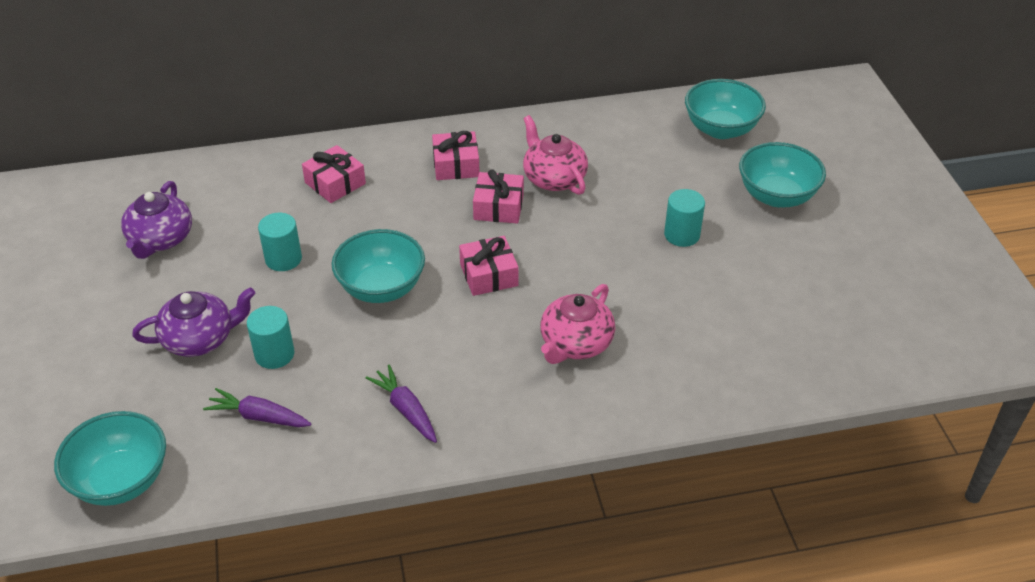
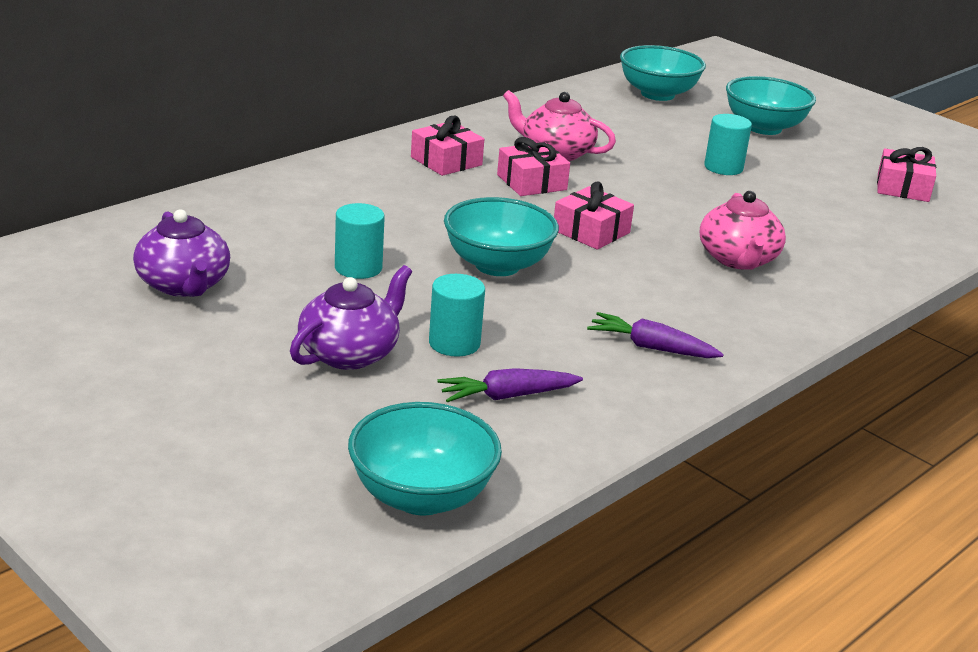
camera: 35 degrees left, 15 degrees down
(335, 183) = (334, 198): pink gift -> pink gift (902, 188)

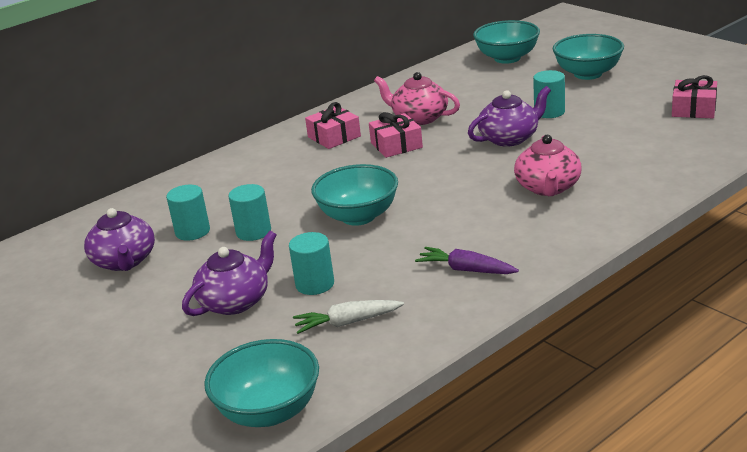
camera: 10 degrees right, 0 degrees up
(273, 258) = (192, 231): none -> turquoise cylinder
(506, 396) = (347, 323): purple carrot -> white carrot
(591, 231) = (435, 179): pink gift -> none
(678, 193) = (510, 138): none -> purple teapot

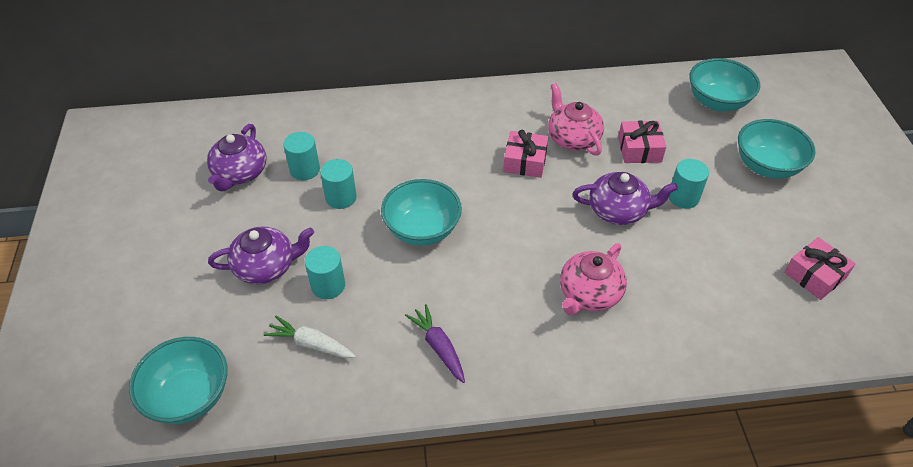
camera: 30 degrees right, 20 degrees up
(334, 137) = (490, 121): pink gift -> pink gift (639, 149)

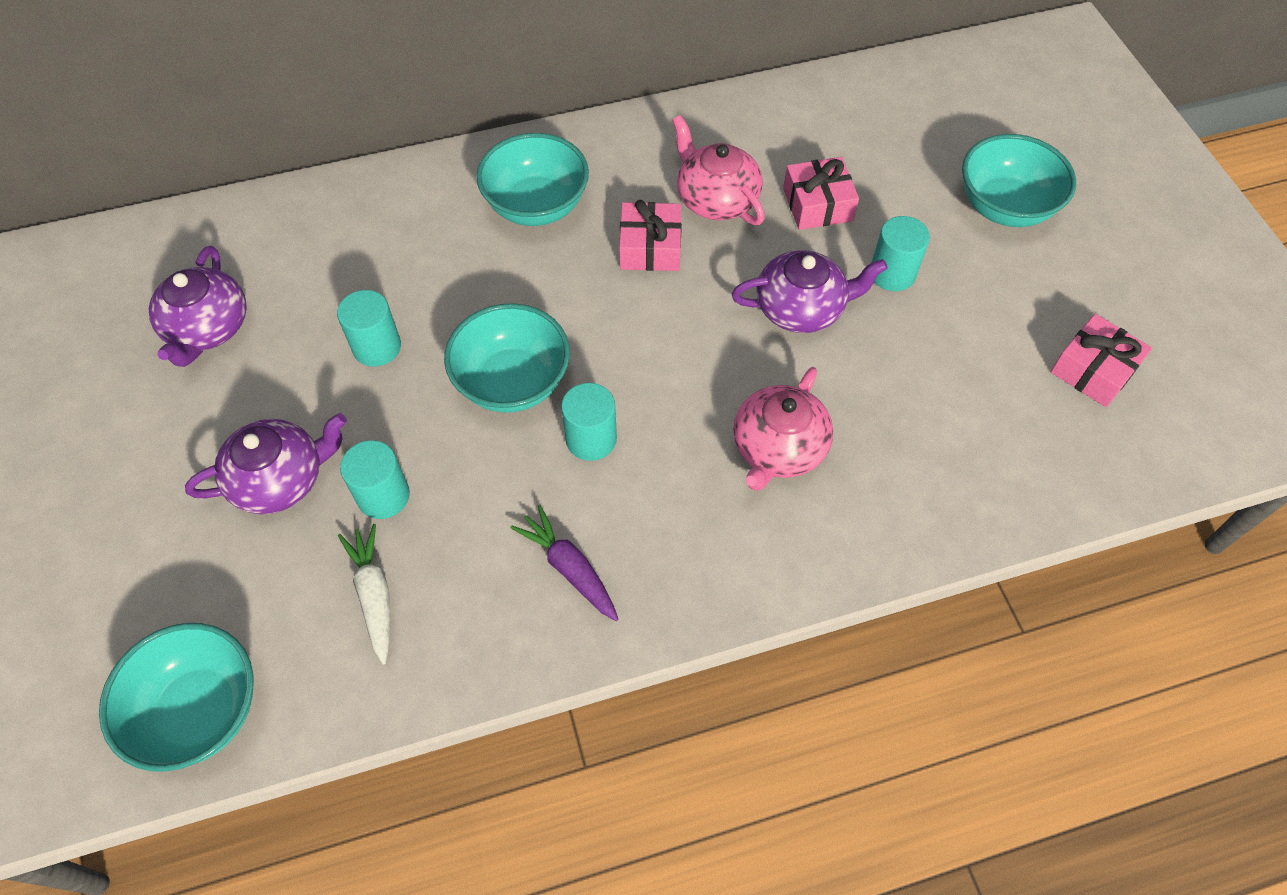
camera: 10 degrees left, 10 degrees up
(305, 170) = (311, 308): turquoise cylinder -> turquoise cylinder (591, 439)
(311, 344) = (374, 595): white carrot -> white carrot turned 60 degrees clockwise
(717, 102) = (920, 111): turquoise bowl -> turquoise bowl (536, 206)

